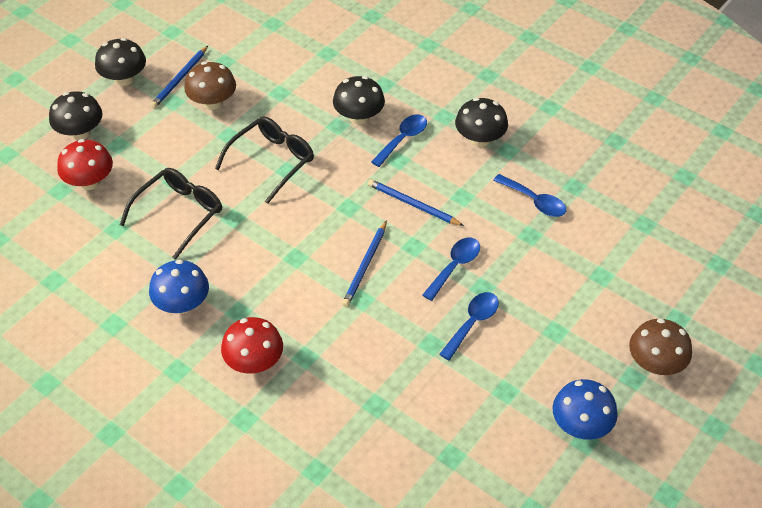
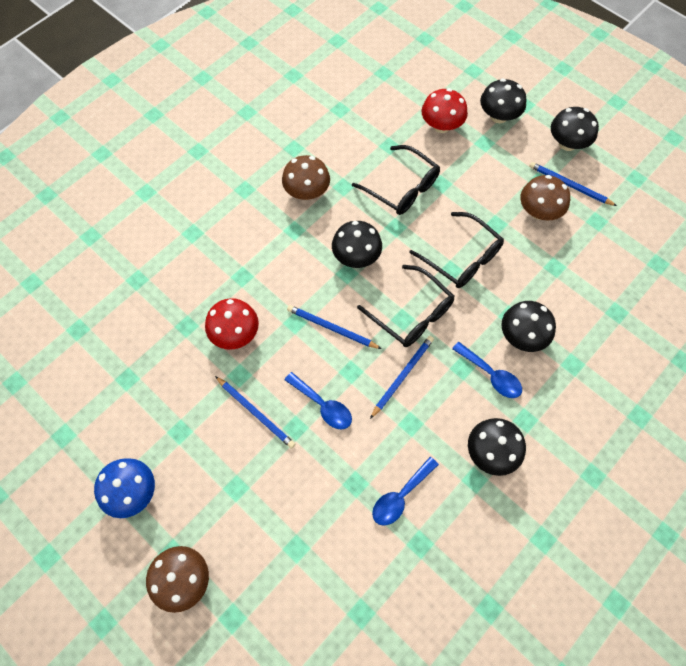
camera: 95 degrees right, 15 degrees up
(182, 304) = (307, 192): blue mushroom -> brown mushroom
(254, 362) = (243, 240): red mushroom -> red mushroom (235, 334)
(273, 250) = (356, 256): none -> black mushroom
(343, 199) = (412, 314): none -> black glasses
(472, 323) = (256, 413): blue spoon -> blue pencil

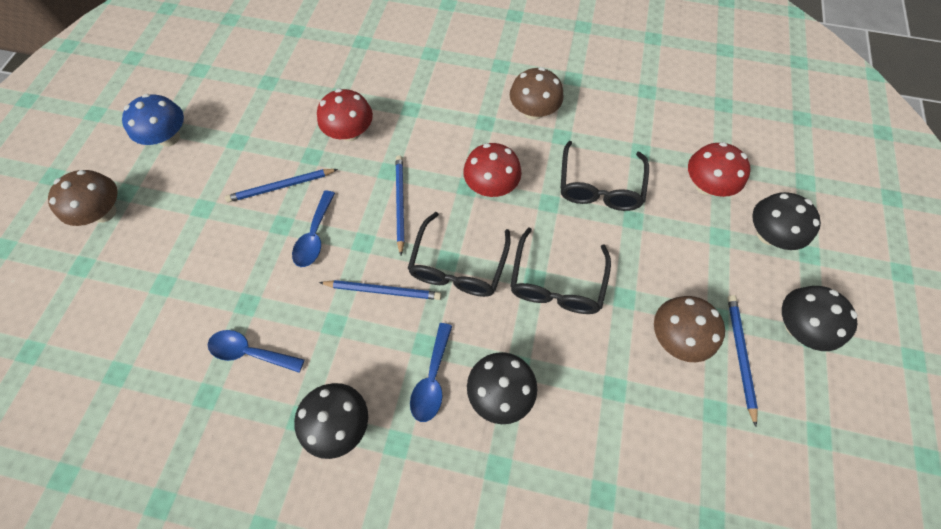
camera: 60 degrees right, 0 degrees up
(256, 413) = (281, 187): blue pencil -> blue pencil turned 60 degrees clockwise
(356, 256) = (491, 185): black mushroom -> red mushroom

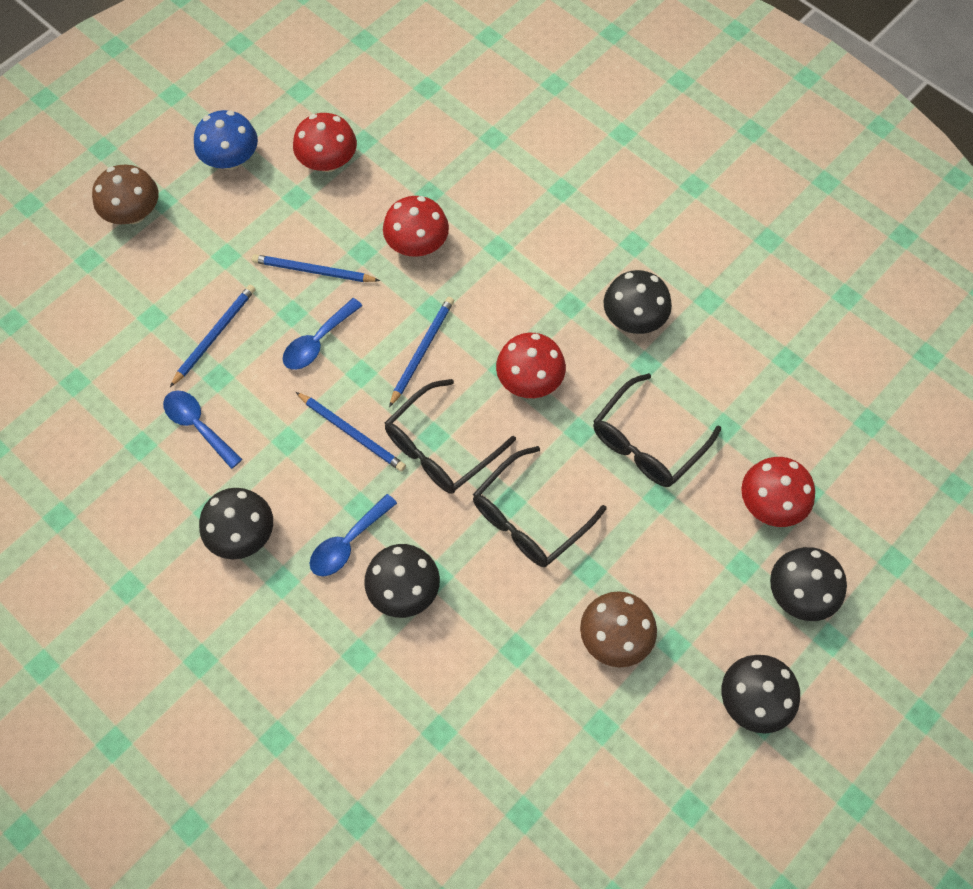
camera: 30 degrees right, 0 degrees up
(248, 107) = (328, 161): none -> red mushroom
(533, 111) = (634, 318): brown mushroom -> black mushroom
(740, 355) = (667, 692): blue pencil -> blue pencil (215, 335)

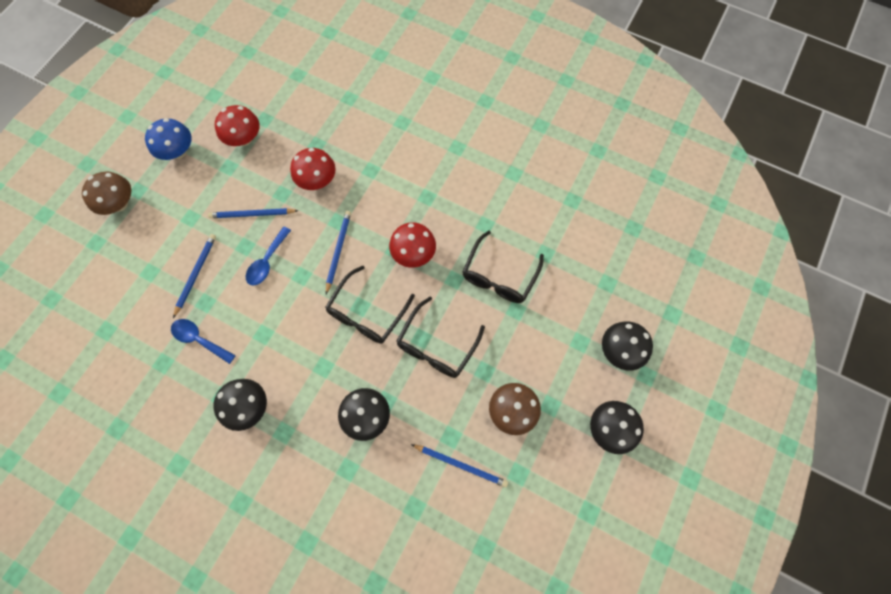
camera: 15 degrees left, 5 degrees up
(348, 542) = (321, 394): blue spoon -> none
(352, 433) = (305, 318): blue pencil -> blue pencil (461, 465)
(634, 318) = (470, 196): black mushroom -> none
(771, 503) = (587, 296): red mushroom -> none

